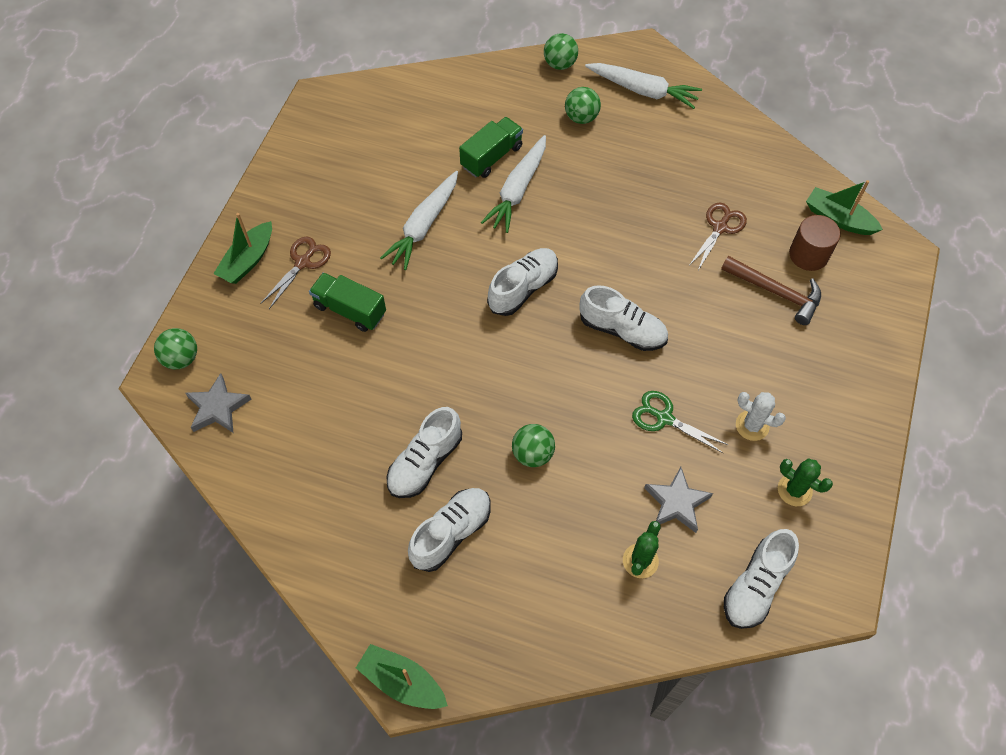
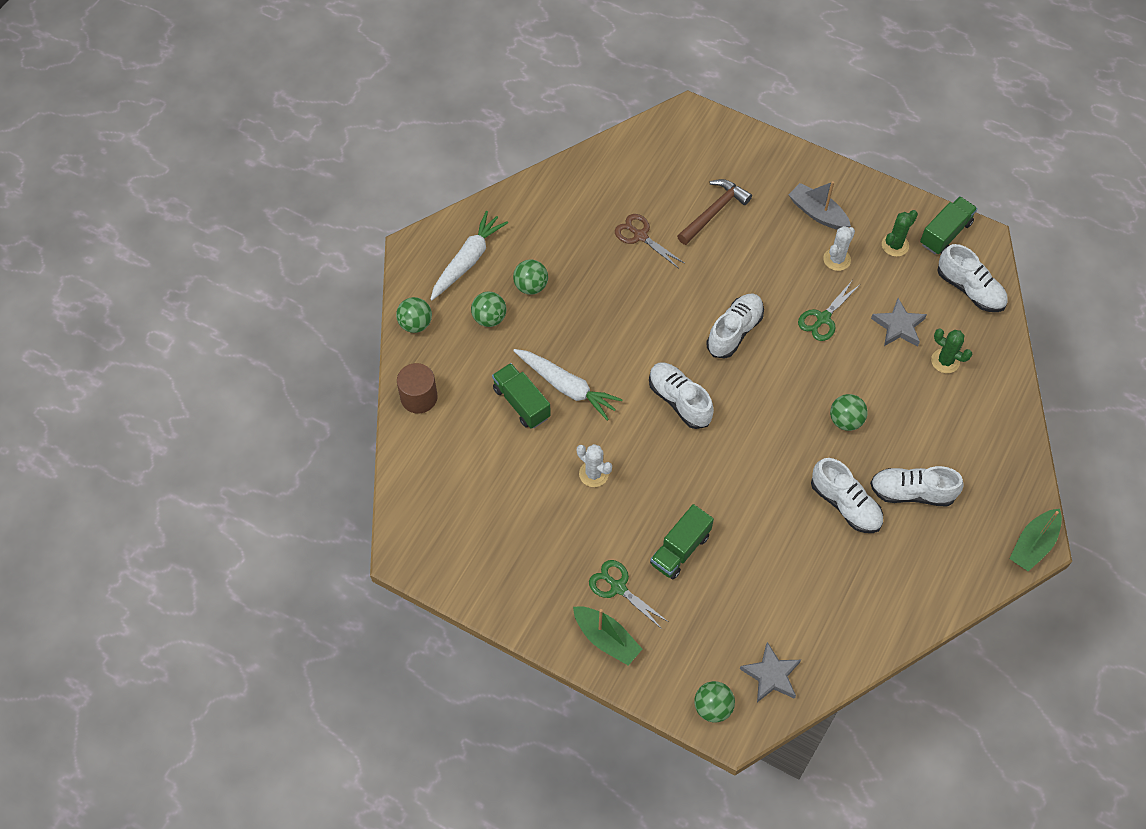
camera: 80 degrees left, 0 degrees up
(303, 262) = (618, 587): brown scissors -> green scissors
(423, 226) = (593, 474): white carrot -> white cactus
(451, 533) = (911, 492): white shoe -> white shoe turned 45 degrees counterclockwise
(628, 144) = (531, 286): none -> green ball
(808, 255) = (680, 179): brown cylinder -> brown cylinder (419, 397)
(812, 399) = (817, 213): none -> grey boat
(833, 550) = (945, 233): none -> green truck
(838, 219) = (647, 149): green boat -> none

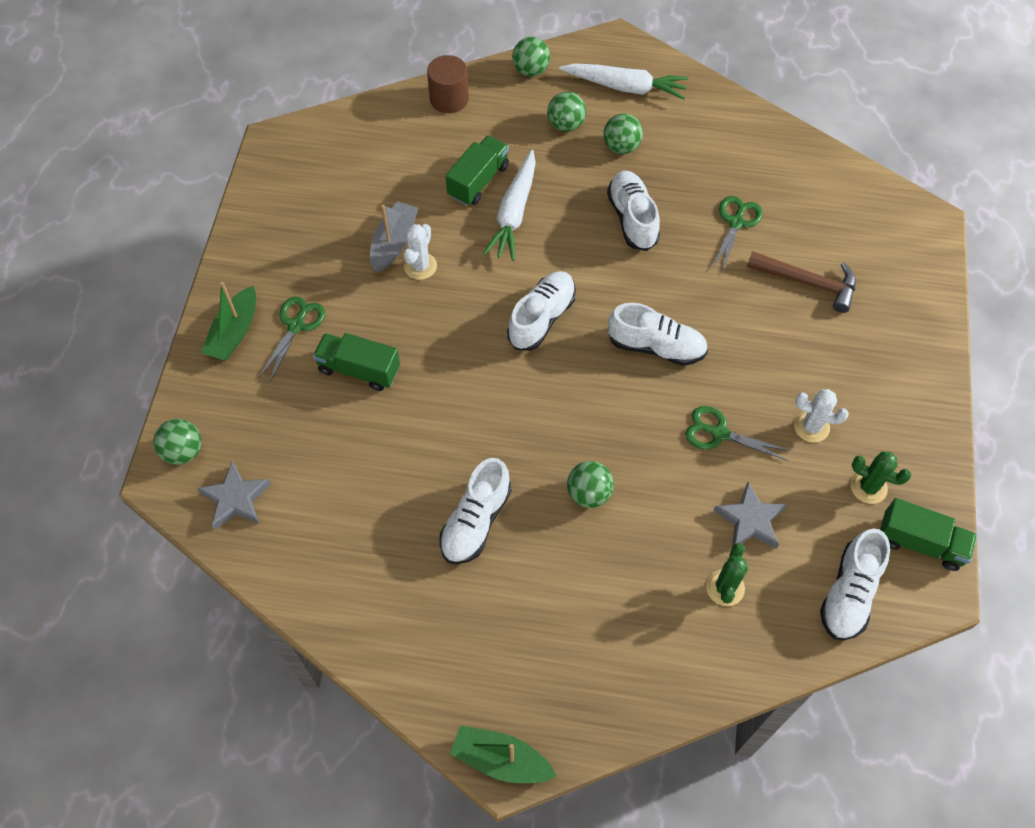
camera: 70 degrees right, 0 degrees up
(640, 236) = (736, 222): brown scissors -> green scissors
(817, 213) = (867, 388): grey boat -> grey boat (394, 243)
(911, 492) = (520, 592): white shoe -> white shoe (632, 218)

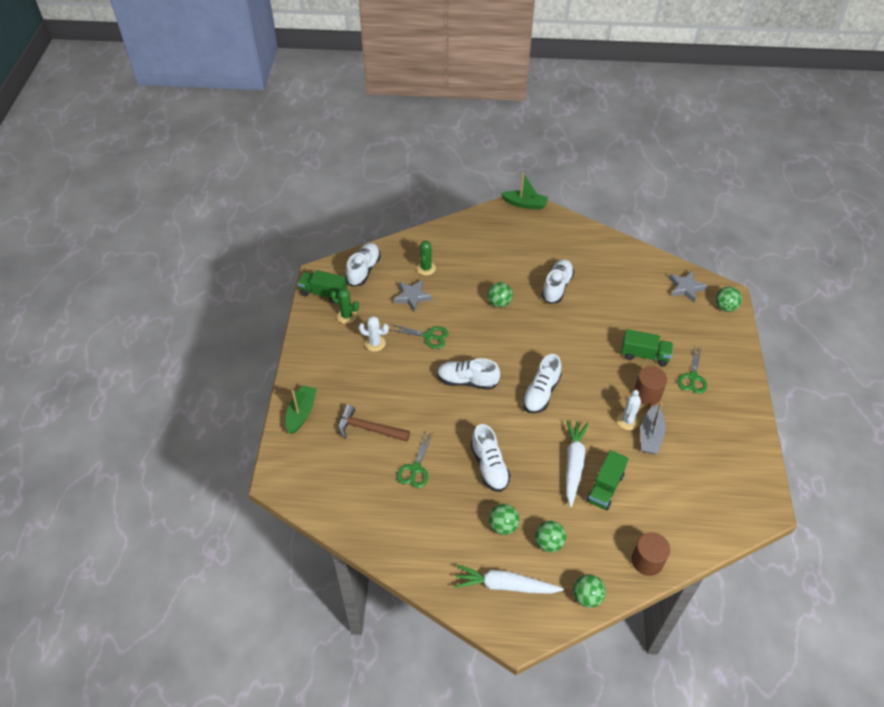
camera: 175 degrees right, 10 degrees down
(234, 332) = (728, 371): green boat -> green boat (301, 413)
(377, 304) = (647, 394): none -> brown cylinder

